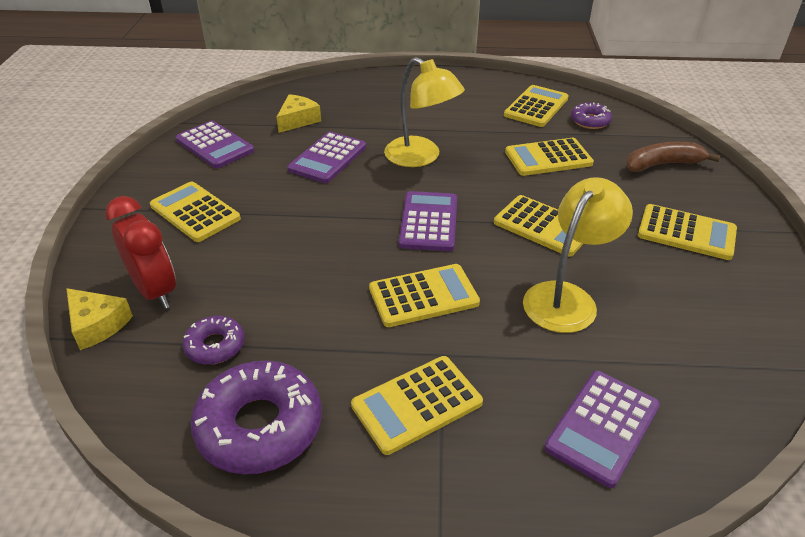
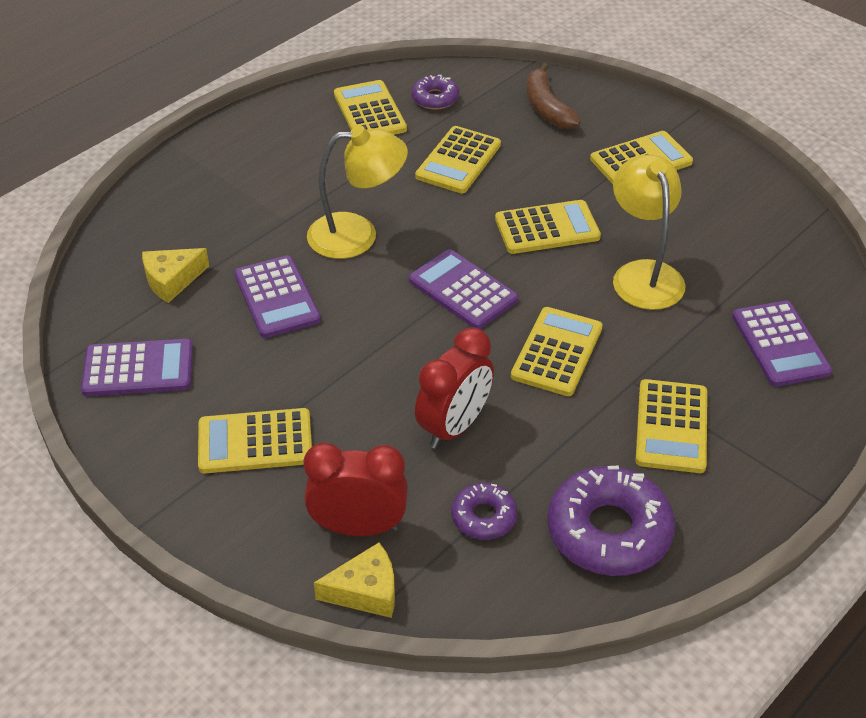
camera: 50 degrees left, 5 degrees up
(291, 285) = (454, 427): none -> red clock
(298, 120) = (172, 280): yellow cheese -> yellow cheese turned 105 degrees counterclockwise
(662, 164) = (546, 107): brown banana -> brown banana turned 45 degrees counterclockwise

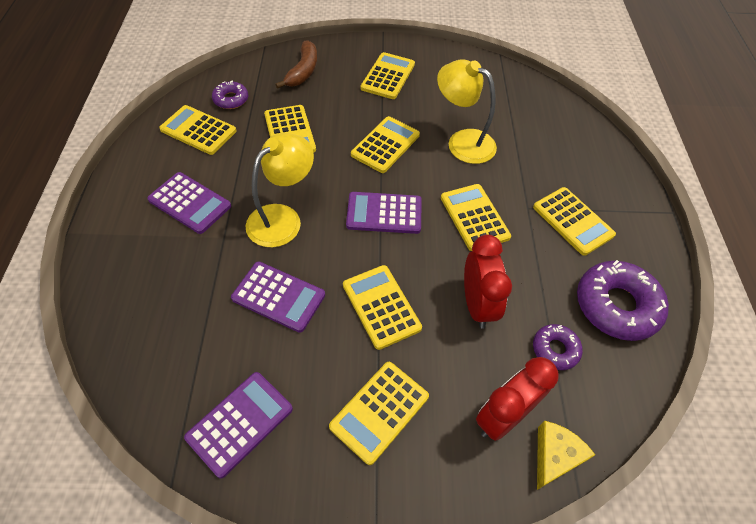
camera: 45 degrees left, 10 degrees up
(172, 280) = (190, 336): yellow cheese -> none
(358, 365) = (381, 306): none -> yellow calculator
(546, 107) = (303, 71): brown banana -> brown banana turned 105 degrees counterclockwise
(780, 344) = (563, 140): purple calculator -> purple calculator (190, 203)

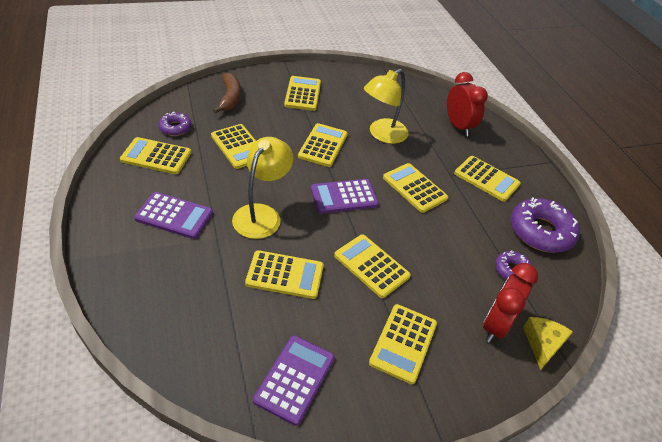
camera: 20 degrees left, 10 degrees down
(278, 296) = (285, 275): purple calculator -> yellow calculator
(462, 142) = (382, 135): yellow lamp -> yellow lamp turned 60 degrees counterclockwise
(477, 305) = (443, 250): red clock -> red clock (458, 126)

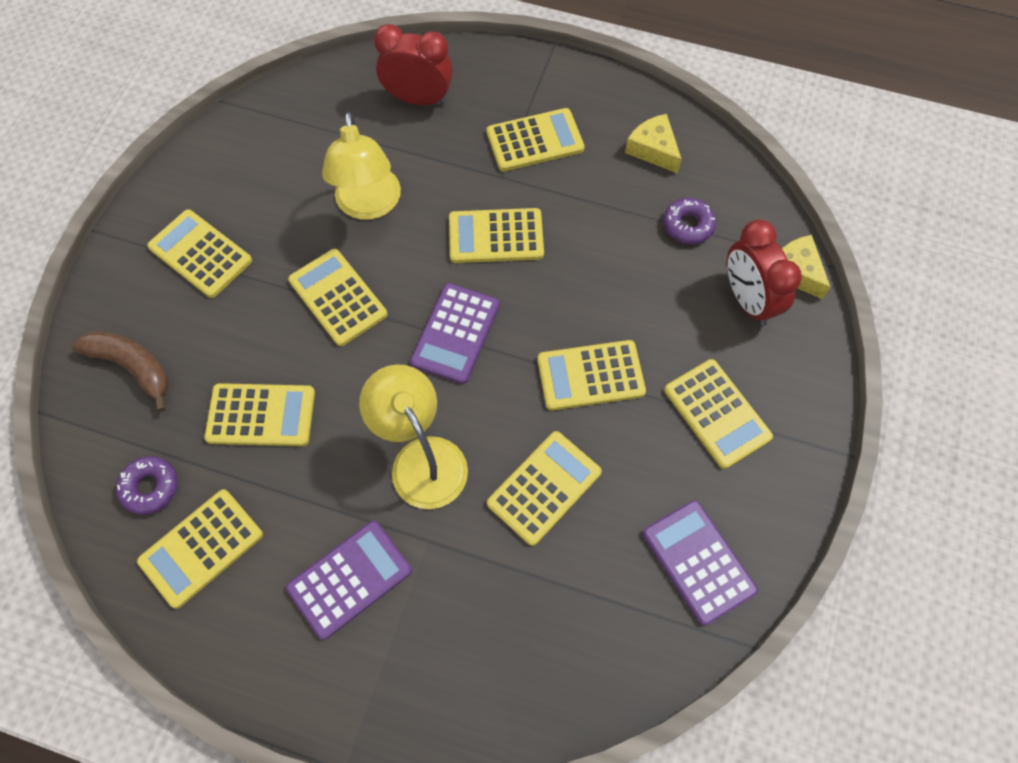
camera: 50 degrees left, 20 degrees up
(540, 232) = (653, 149): purple donut -> yellow cheese

